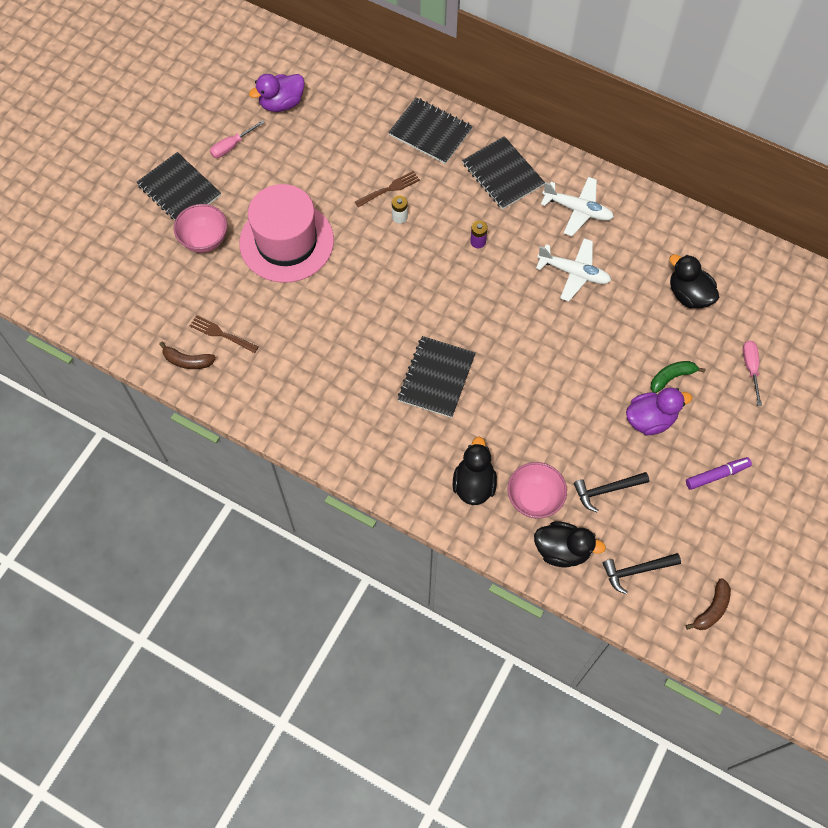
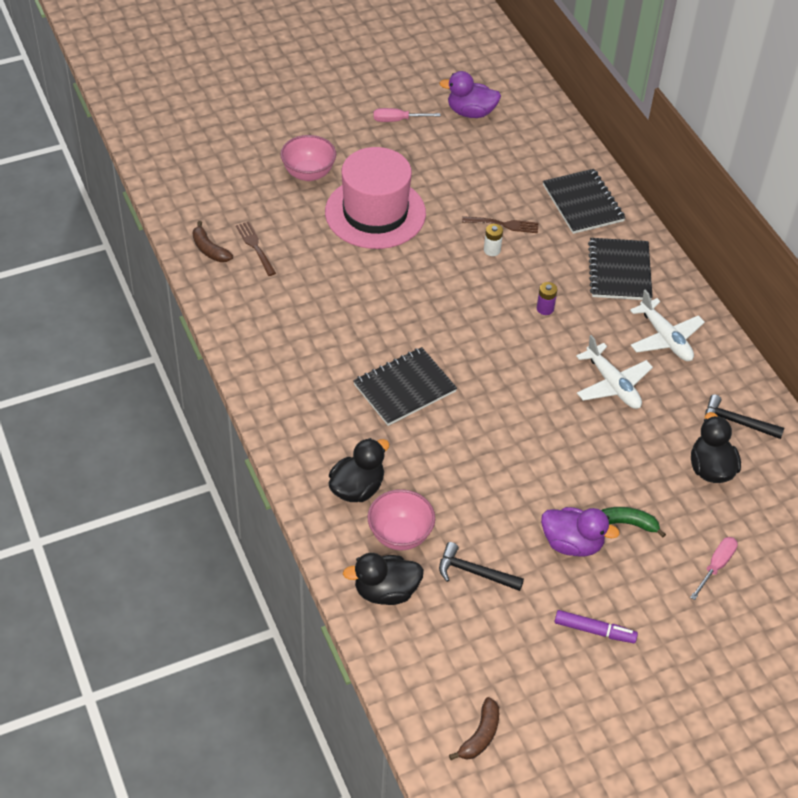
camera: 35 degrees right, 15 degrees down
(179, 190) = (323, 127): black notebook -> none
(562, 550) = (386, 591): black duck -> black duck turned 120 degrees clockwise
(636, 570) = (439, 655): black hammer -> black hammer (737, 422)
(711, 609) = (480, 735): brown banana -> brown banana turned 45 degrees counterclockwise

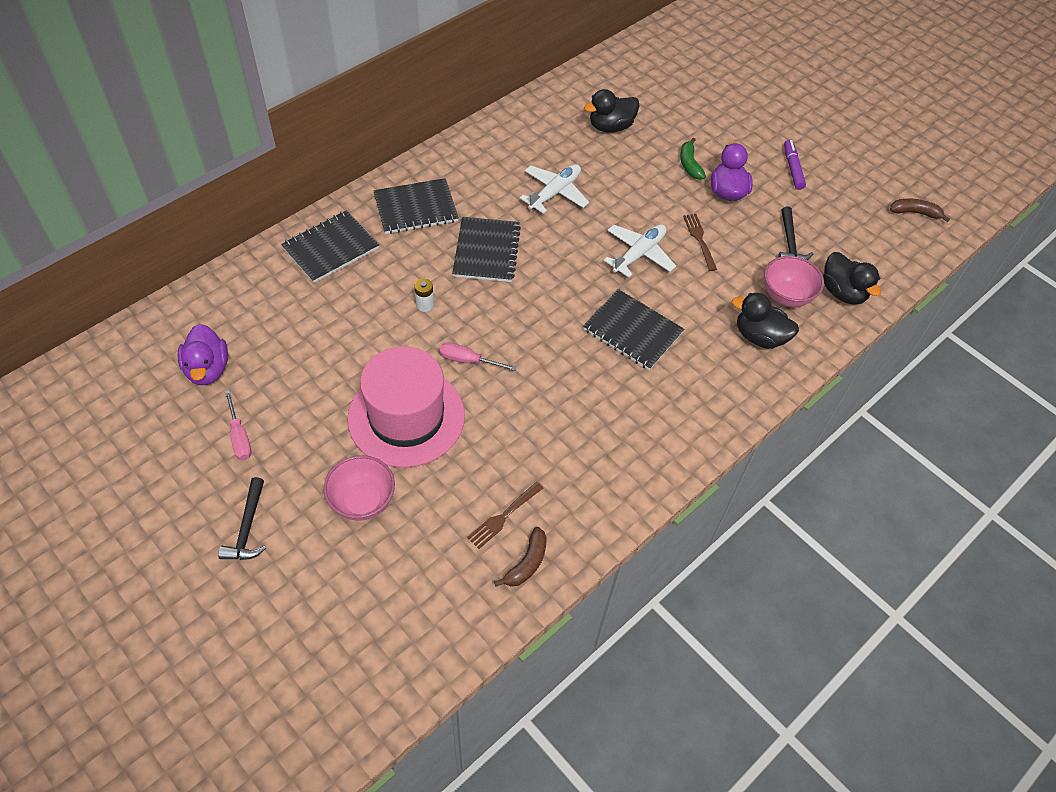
camera: 110 degrees left, 5 degrees up
(503, 224) = (384, 303): brown fork -> brown fork (699, 239)
(545, 308) = (486, 251): purple battery -> black notebook
(665, 338) = (486, 168): white plane -> white plane (639, 254)
(716, 566) = (697, 115): pink screwdriver -> pink screwdriver (468, 361)
(737, 422) = (556, 117): black hammer -> black hammer (247, 528)

